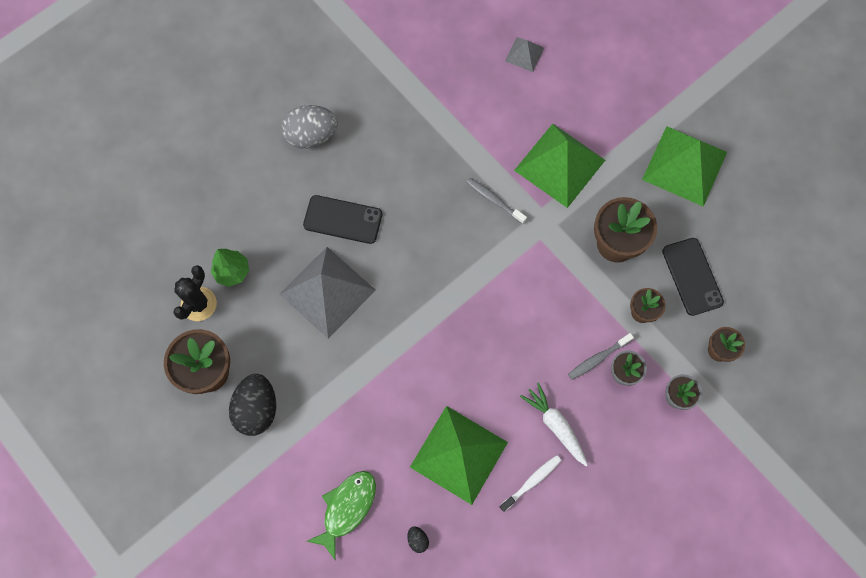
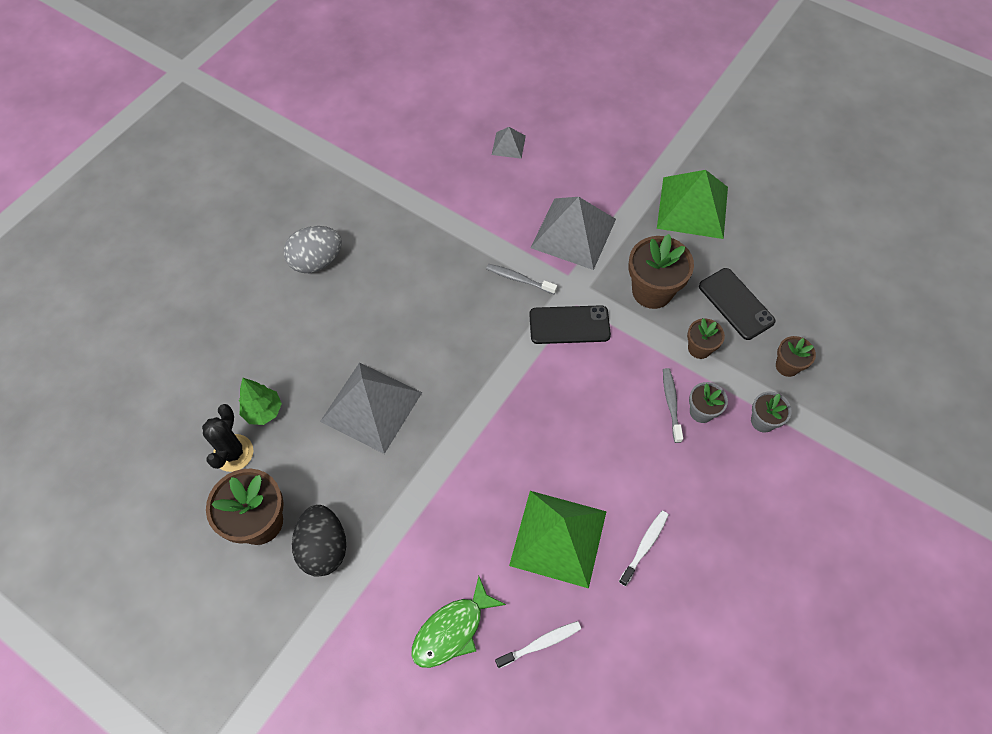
camera: 15 degrees left, 10 degrees down
(343, 219) = (369, 332): black phone -> black phone (569, 325)
(347, 508) = (452, 630): green fish -> green fish turned 150 degrees counterclockwise
(417, 540) = (541, 643): black egg -> white toothbrush
(555, 425) = (650, 481): white carrot -> none
(559, 165) = (573, 233): green pyramid -> grey pyramid
(598, 358) = (671, 403): grey toothbrush -> grey toothbrush turned 135 degrees clockwise

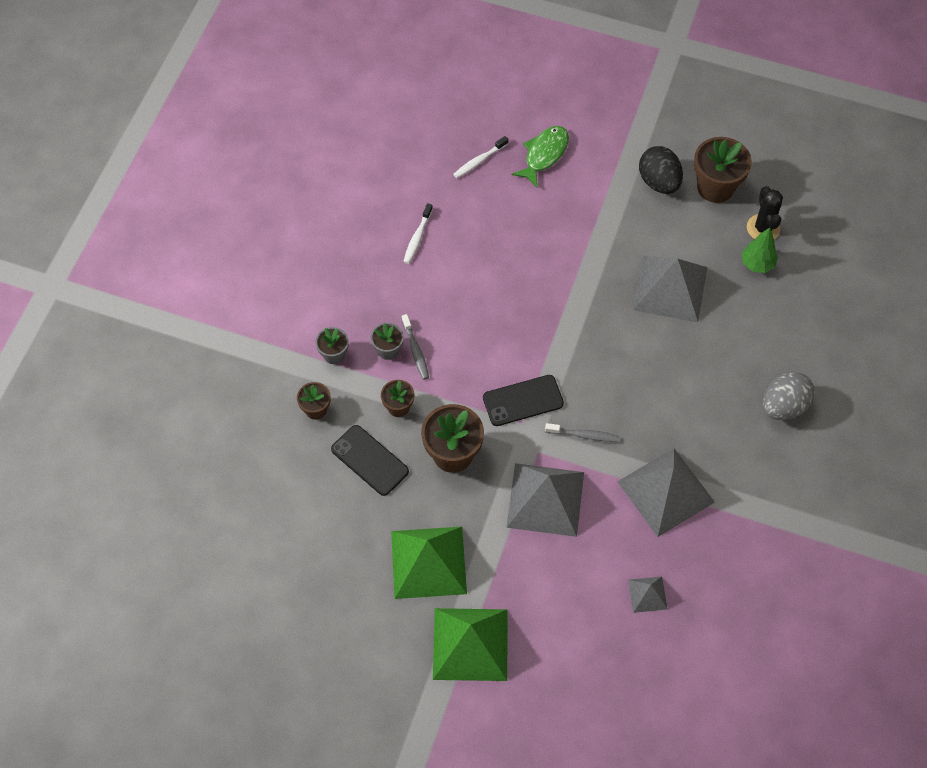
camera: 165 degrees right, 0 degrees up
(461, 215) = (665, 491): none -> grey pyramid
(558, 538) = (485, 228): green pyramid -> green pyramid (470, 644)

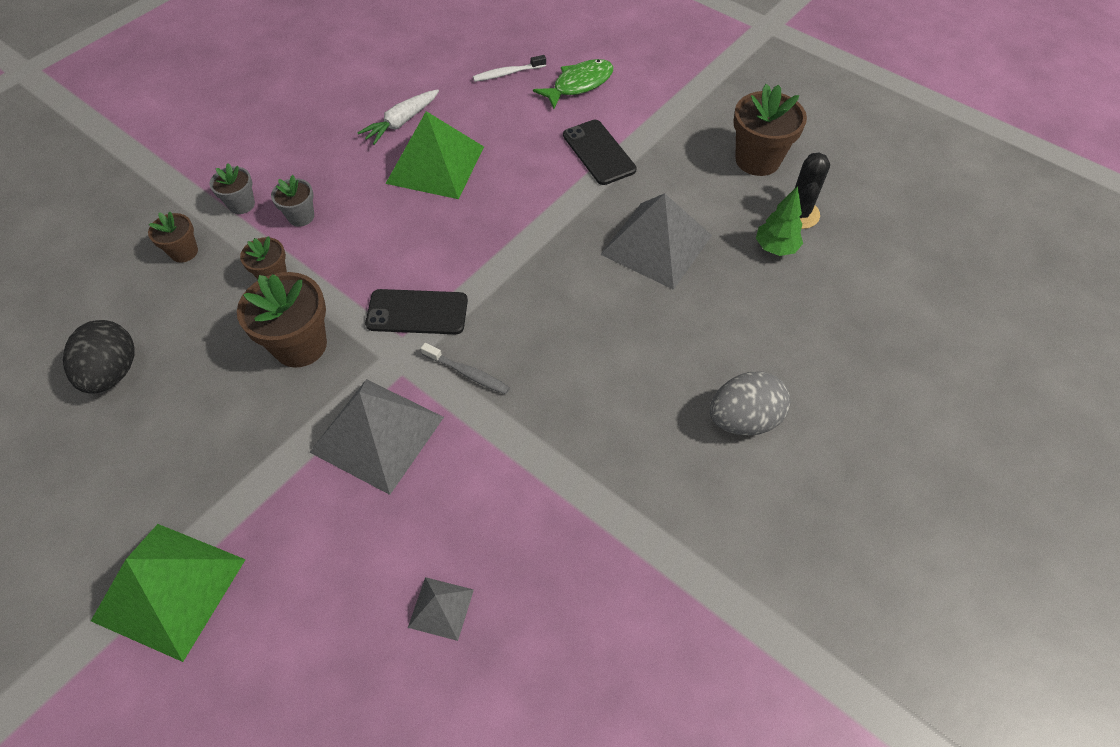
camera: 20 degrees right, 5 degrees down
(369, 460) = (203, 322): black phone -> black phone (599, 152)
(415, 351) = (330, 226): grey toothbrush -> none
(417, 238) = (401, 122): white toothbrush -> white carrot
(428, 562) = (189, 462): green pyramid -> green pyramid (435, 164)
(659, 182) = (693, 139): black egg -> black egg (113, 372)
(665, 491) = (536, 476): grey pyramid -> none

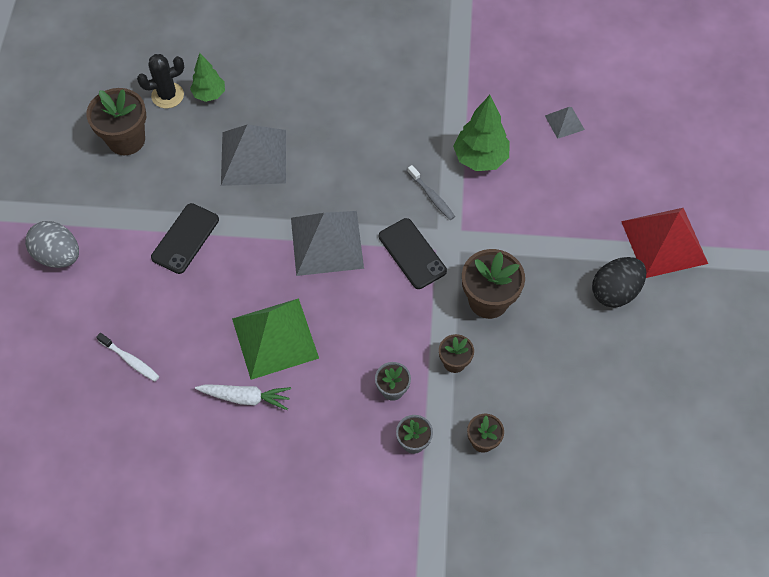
camera: 125 degrees left, 5 degrees up
(113, 372) = (596, 391): black egg -> black egg (615, 291)
(170, 589) = (664, 242): green pyramid -> red pyramid
(377, 434) = (506, 214): grey pyramid -> grey pyramid (326, 242)
(468, 373) = (432, 196): grey toothbrush -> grey toothbrush turned 150 degrees clockwise
(474, 459) = (480, 158): none -> green tree
(579, 84) = (111, 298): green fish -> none
(743, 419) = (354, 55): grey egg -> grey egg (58, 255)

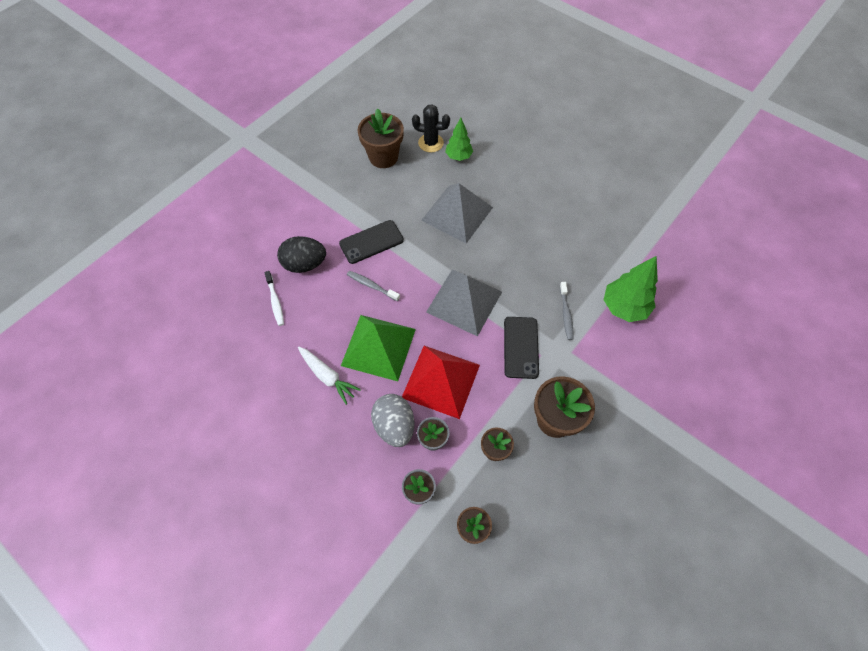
camera: 35 degrees right, 0 degrees up
(58, 255) = (286, 207): grey egg -> grey egg (394, 426)
(221, 283) = (371, 286): none -> grey toothbrush
(564, 122) = (713, 319): grey pyramid -> none
(615, 291) = (666, 480): black egg -> black egg (305, 264)
(664, 242) = (739, 466): red pyramid -> red pyramid (441, 381)

